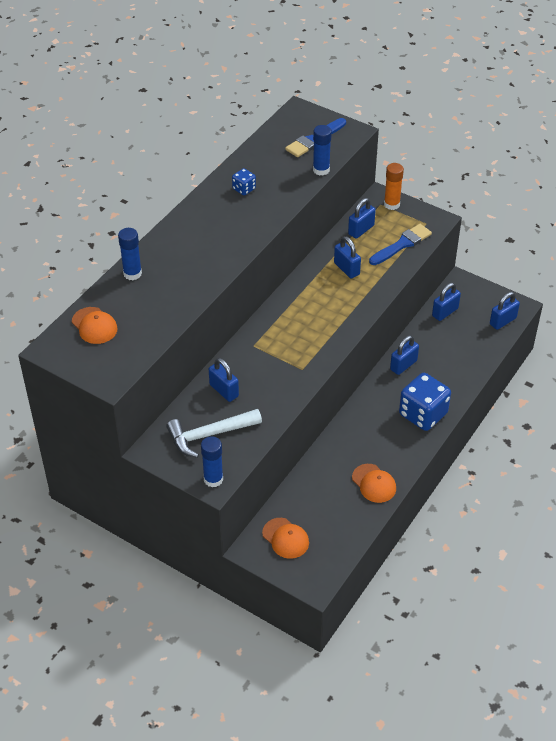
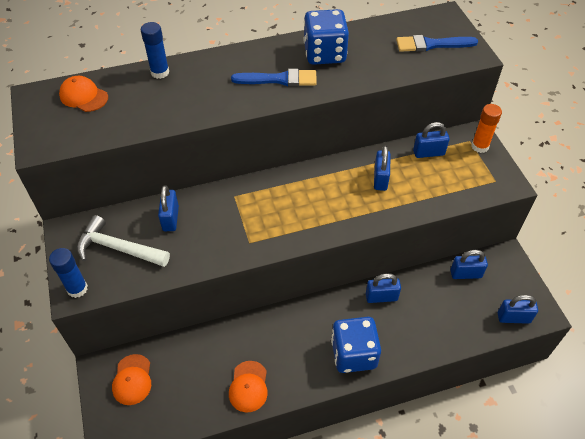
camera: 40 degrees right, 5 degrees up
(94, 326) = (83, 96): orange cap -> orange cap turned 120 degrees clockwise
(244, 189) = (324, 54): blue dice -> blue dice, size x2.09
(321, 170) = (409, 72): blue glue stick -> none
(402, 244) = (453, 187): blue brush -> blue brush (279, 79)

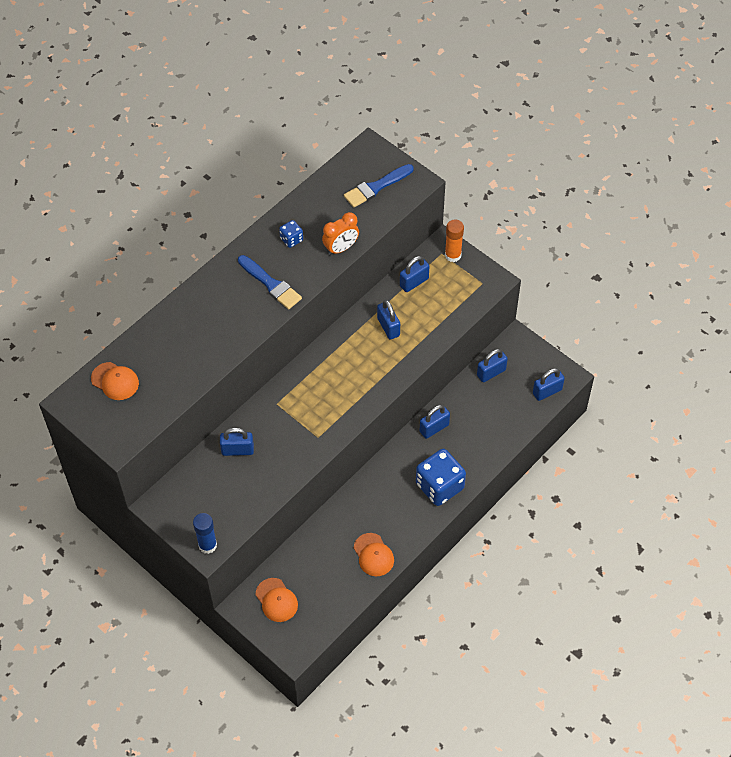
camera: 30 degrees left, 5 degrees up
(83, 96) = (115, 381): orange cap -> orange cap turned 150 degrees counterclockwise
(118, 248) = (214, 497): white hammer -> none
(160, 72) = (162, 326): blue glue stick -> none
(170, 218) = (237, 450): blue padlock -> blue padlock turned 60 degrees counterclockwise
(279, 79) = (271, 284): blue brush -> blue brush turned 75 degrees clockwise
(324, 54) = (291, 239): blue dice -> blue dice, size x0.48
(365, 77) = (341, 248): none -> orange clock

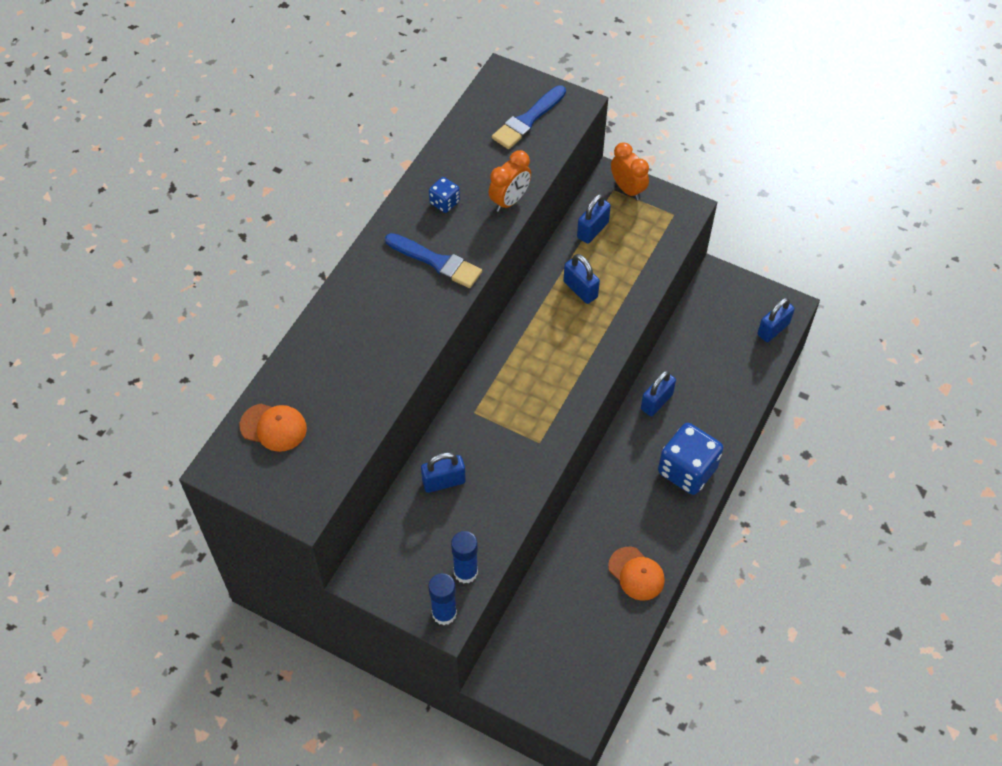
camera: 15 degrees left, 0 degrees up
(232, 519) = (465, 572): none -> blue glue stick
(276, 600) = (535, 660): orange cap -> none
(453, 255) = (627, 189): orange glue stick -> orange clock
(491, 373) = (700, 321): blue padlock -> none

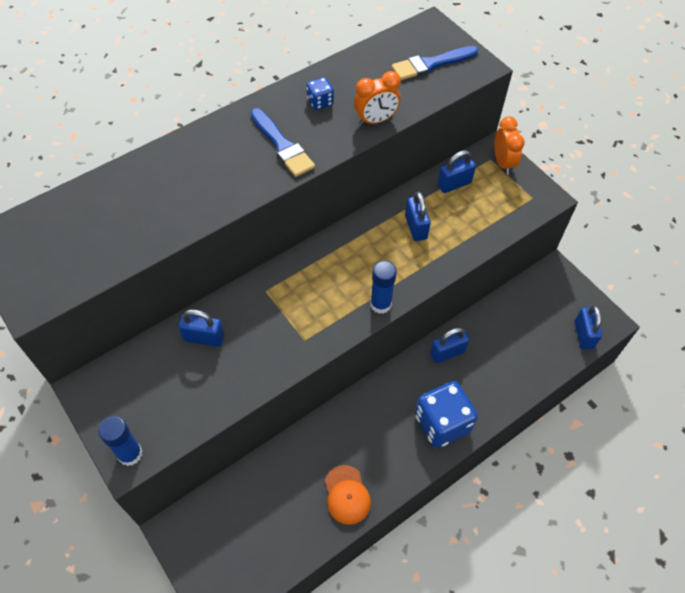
camera: 25 degrees right, 0 degrees up
(273, 427) = (58, 224): orange cap -> none
(465, 572) = (171, 425): blue glue stick -> blue glue stick (380, 304)
(773, 329) = (583, 335): blue padlock -> blue padlock turned 75 degrees counterclockwise

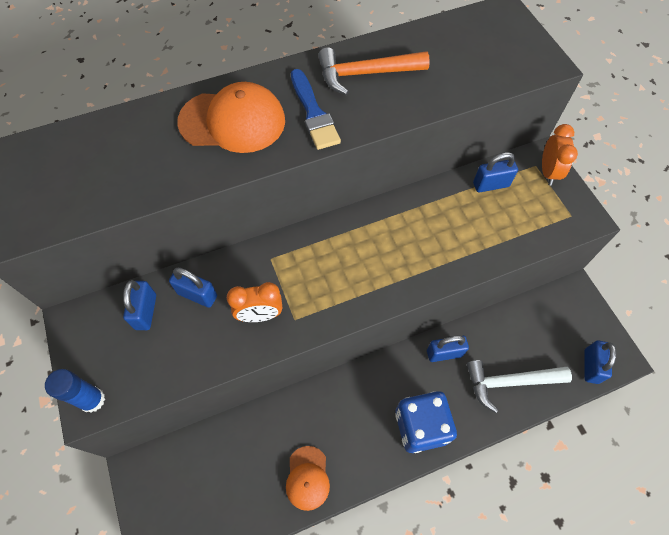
camera: 15 degrees right, 5 degrees up
(208, 166) = (232, 121): none -> orange cap
(320, 102) = (365, 74): blue dice -> orange hammer
(375, 120) = (419, 103): orange clock -> orange clock (260, 315)
(380, 304) = (382, 298): blue glue stick -> none
(416, 227) = (439, 223): blue padlock -> blue padlock (146, 312)
(431, 64) = (494, 53): blue brush -> none
(514, 365) = (509, 382): none -> white hammer

